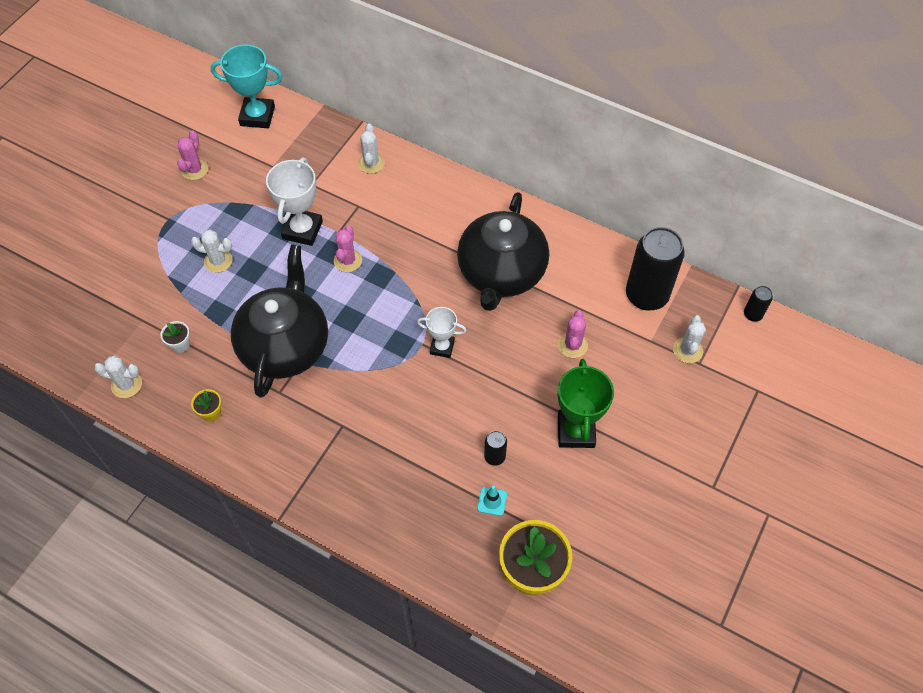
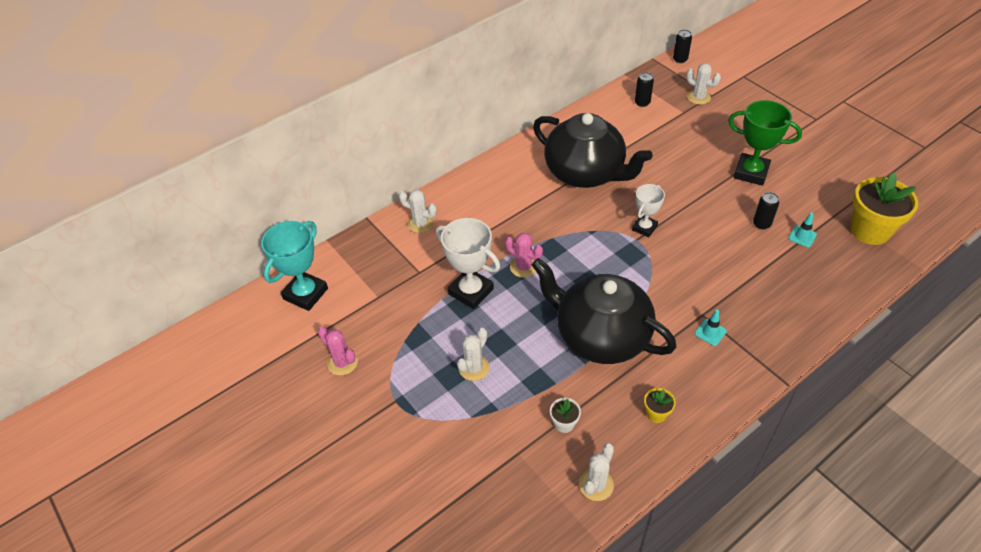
camera: 65 degrees left, 10 degrees down
(321, 437) = (710, 332): none -> turquoise traffic cone
(572, 345) = (672, 152): pink cactus -> none
(646, 295) = (642, 102): black can -> black can, size x0.44

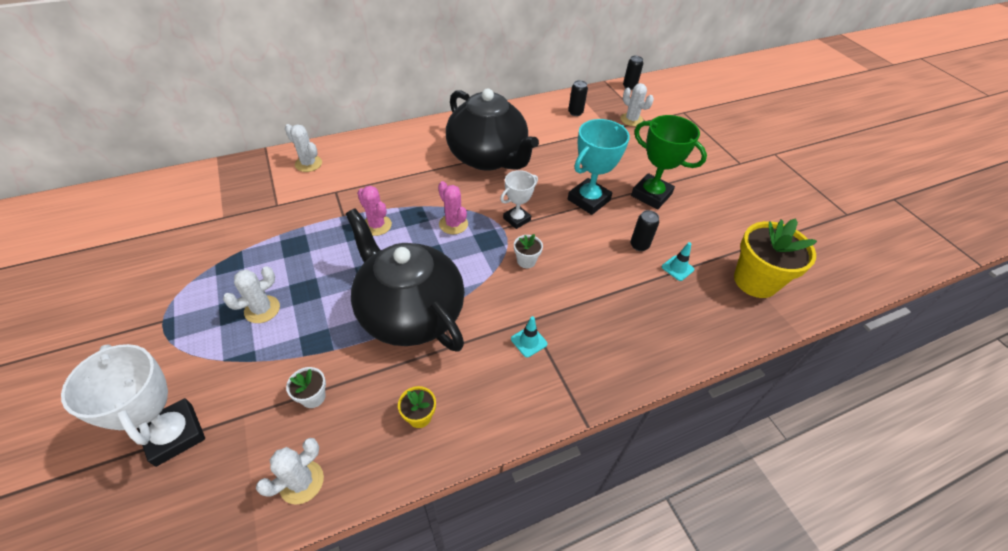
camera: 10 degrees right, 0 degrees up
(305, 294) = (161, 197): turquoise trophy -> turquoise trophy (588, 200)
(342, 363) = (143, 269): pink cactus -> pink cactus (453, 224)
(471, 291) = (311, 235): white trophy -> white trophy (174, 434)
(673, 264) = (526, 261): none -> white flower pot

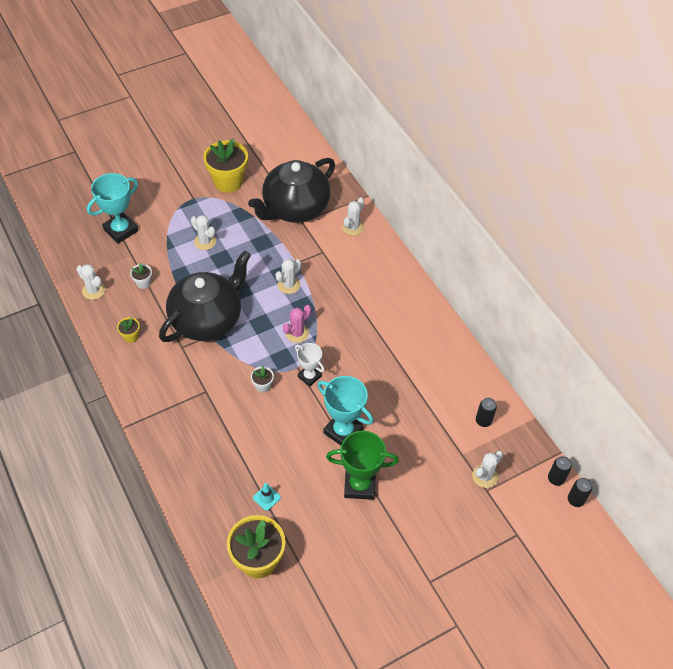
camera: 85 degrees right, 5 degrees up
(154, 275) = (228, 182): none -> yellow flower pot
(174, 434) = (121, 230): white trophy -> turquoise trophy
(377, 225) = (288, 285): pink cactus -> white cactus
(488, 157) = (388, 349): black teapot -> black teapot (295, 208)
(529, 341) = (187, 391): turquoise traffic cone -> none
(639, 245) = (290, 469): black can -> black can (575, 500)
(651, 195) = (359, 485): green trophy -> green trophy turned 60 degrees clockwise

